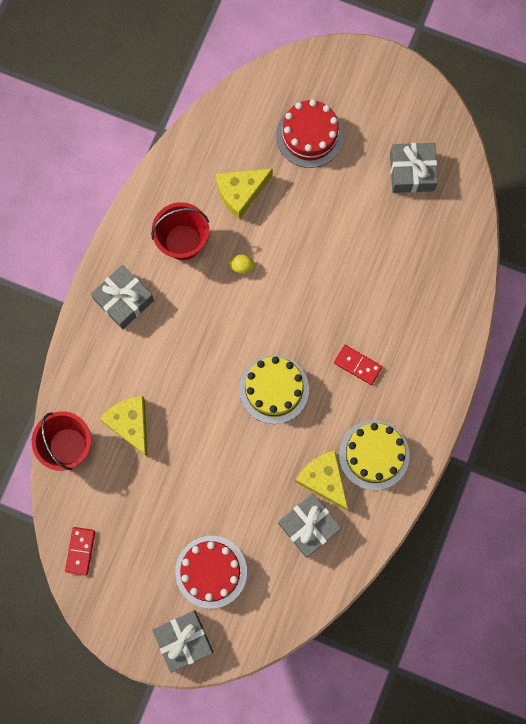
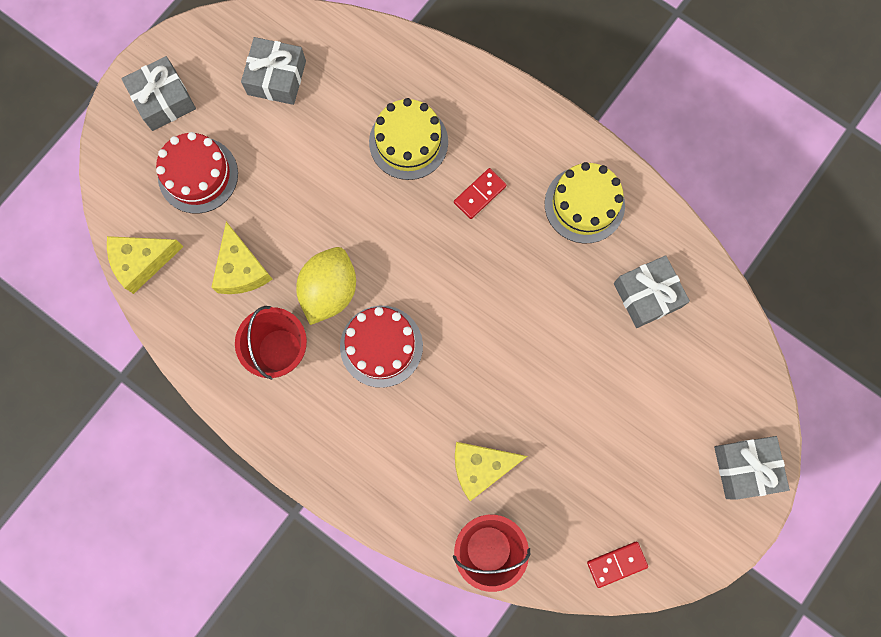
camera: 75 degrees left, 0 degrees up
(80, 551) = (616, 564): red domino -> red domino turned 45 degrees counterclockwise
(124, 300) = (329, 438): grey gift -> grey gift (163, 100)
(211, 571) = (674, 417): red cake -> red cake (381, 346)
(241, 266) = (329, 291): yellow lemon -> yellow lemon, size x2.44
(274, 389) = (483, 292): yellow cake -> yellow cake (408, 142)
(323, 480) = (599, 265): yellow cheese -> yellow cheese (142, 262)

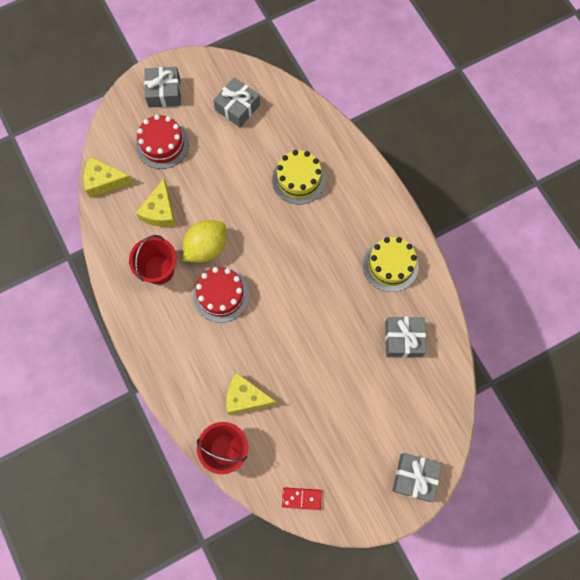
camera: 25 degrees right, 5 degrees down
(479, 194) = (327, 230): red domino -> none

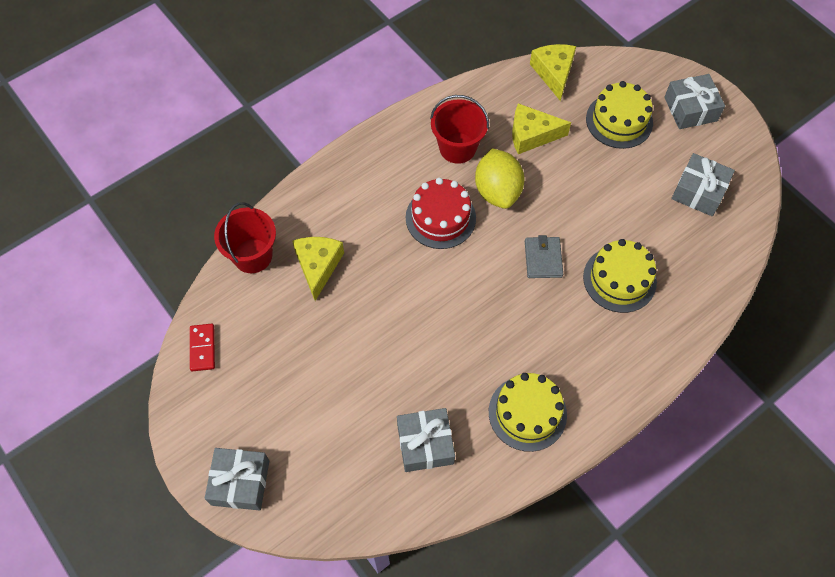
camera: 80 degrees right, 10 degrees down
(162, 144) = (619, 120): red cake -> yellow cake
(206, 247) = (497, 191): yellow lemon -> yellow lemon turned 45 degrees clockwise
(272, 227) = (543, 259): none -> grey wallet

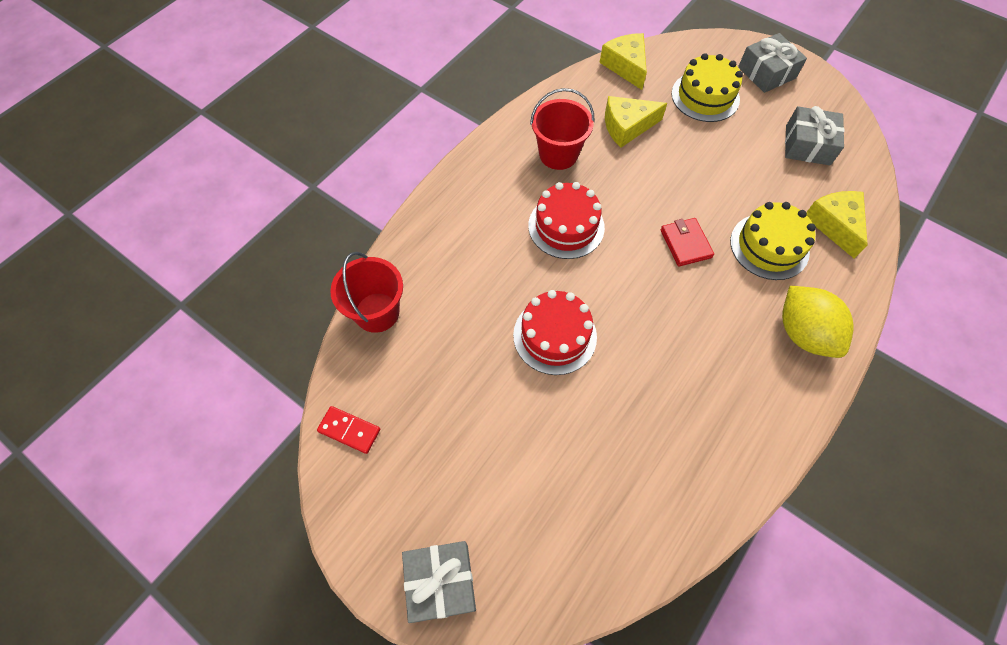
camera: 15 degrees left, 0 degrees up
(202, 348) = (349, 430): red domino -> red domino turned 45 degrees counterclockwise
(318, 266) = (453, 306): yellow cheese -> yellow cheese (834, 225)
(396, 312) = (555, 336): none -> red cake
(425, 444) = (638, 475): grey gift -> none
(497, 191) = (614, 187): yellow lemon -> yellow lemon (803, 333)
(527, 413) = (734, 410): yellow cake -> none
(543, 259) = (685, 244): grey wallet -> red wallet

